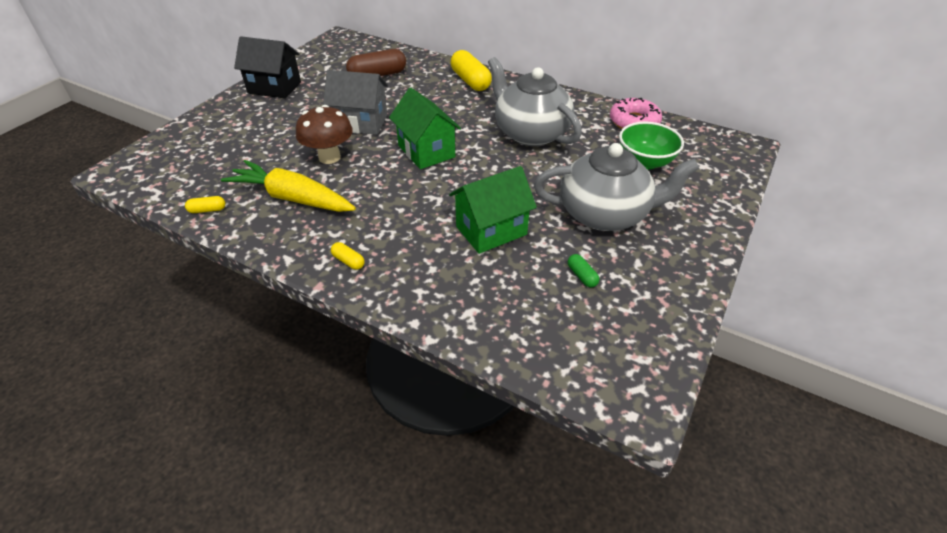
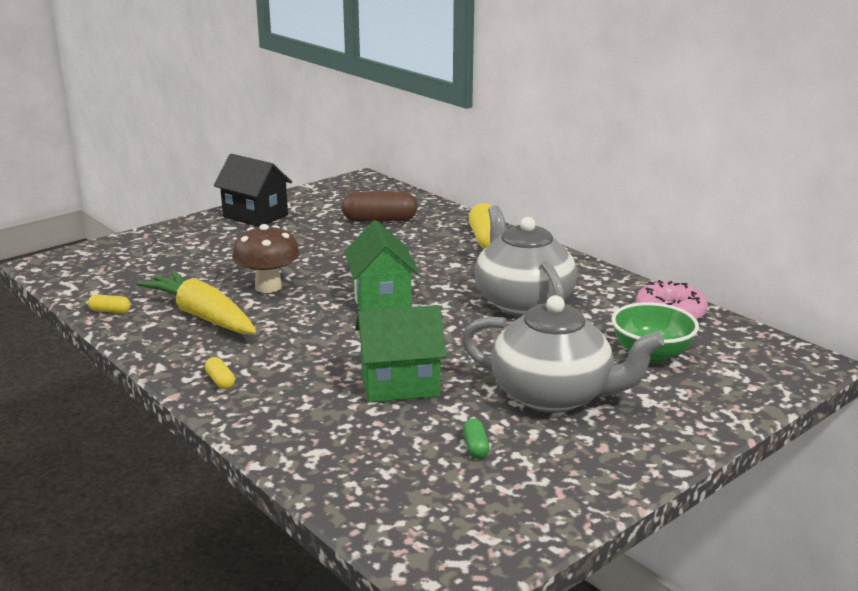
camera: 20 degrees right, 20 degrees down
(360, 122) = (326, 261): grey house -> none

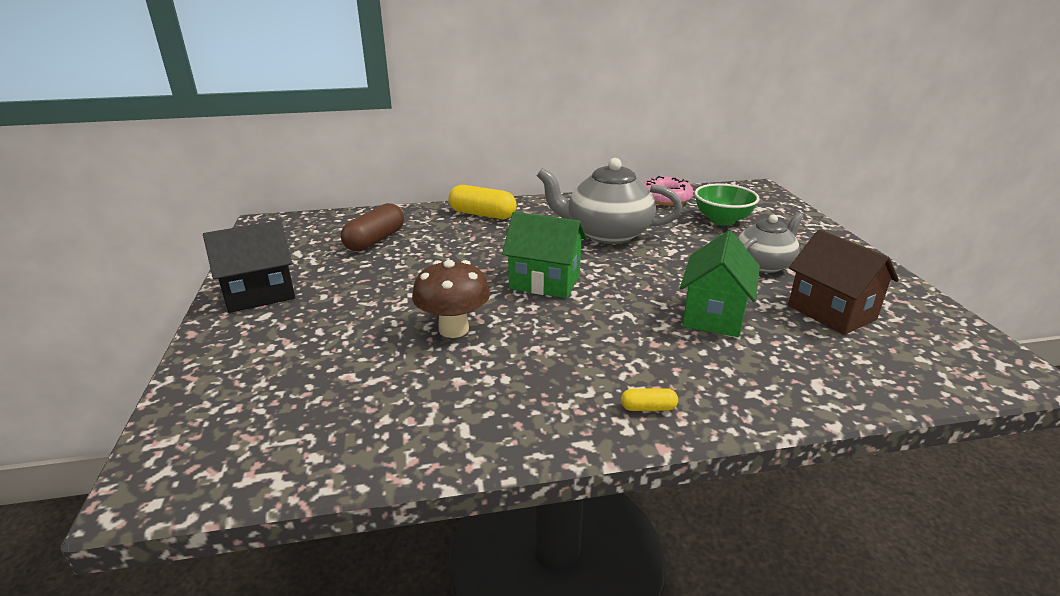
camera: 60 degrees left, 5 degrees up
(110, 311) = (392, 454): yellow capsule -> none
(202, 316) = (481, 385): yellow carrot -> none
(475, 447) = (831, 312): green capsule -> brown house
(553, 395) = (764, 264): grey teapot -> grey teapot, size x0.63

